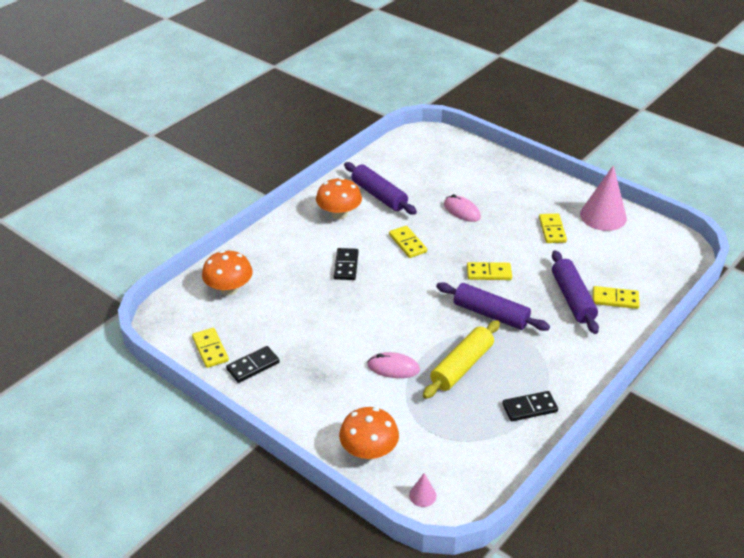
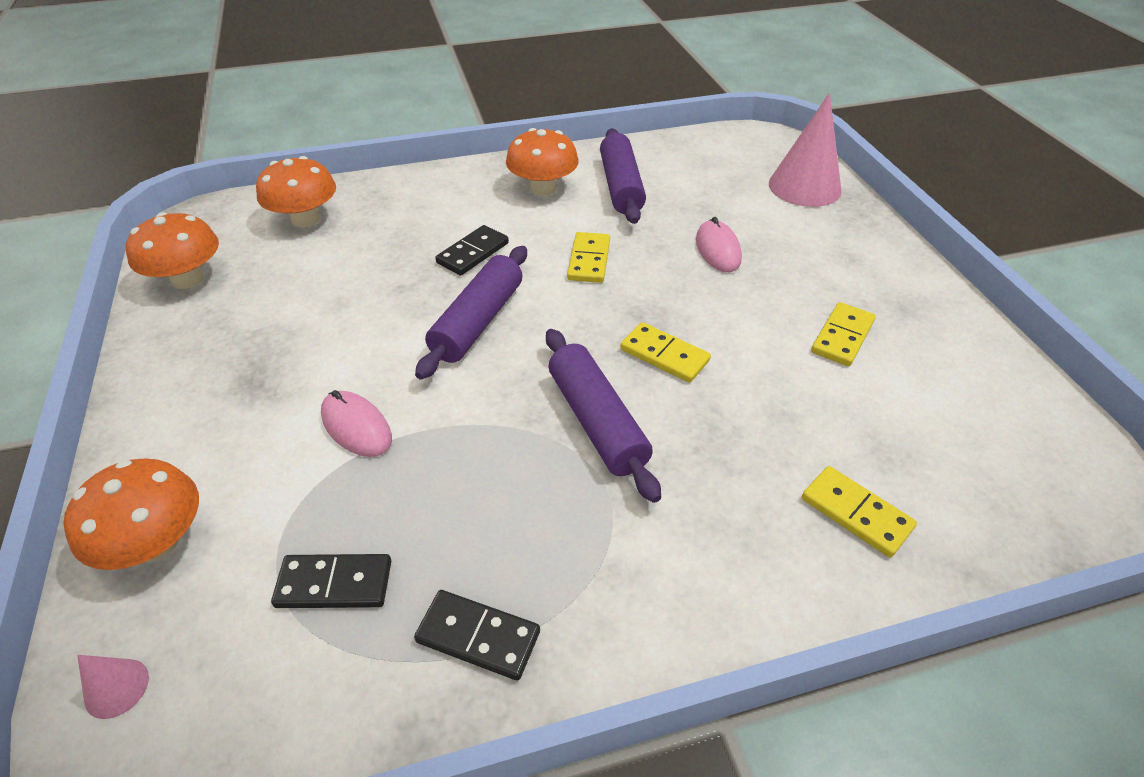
camera: 35 degrees right, 5 degrees up
(210, 349) = (188, 279): yellow domino -> orange mushroom
(253, 366) = (199, 325): black domino -> black domino (334, 584)
(461, 366) = (455, 483): yellow rolling pin -> none
(572, 298) = (770, 468): purple rolling pin -> purple rolling pin (478, 322)
(603, 216) = (962, 354): pink cone -> pink cone (804, 187)

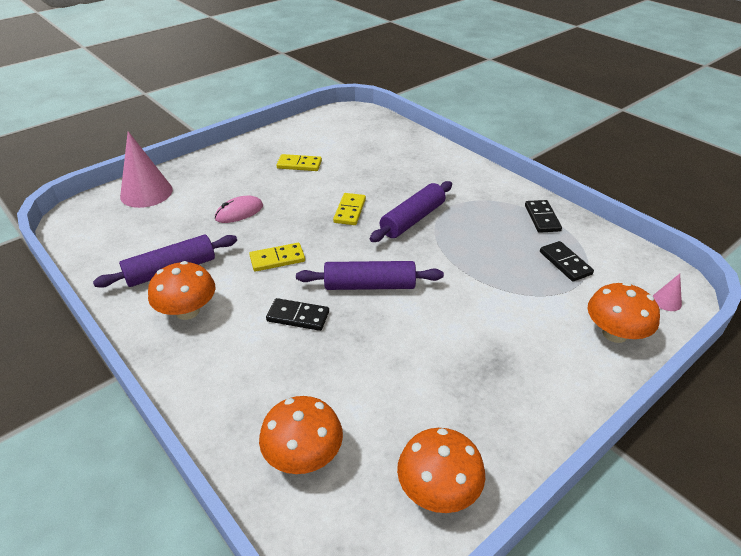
camera: 115 degrees left, 5 degrees down
(356, 427) = (486, 298): pink mouse -> none
(856, 513) = (407, 151): yellow domino -> none

